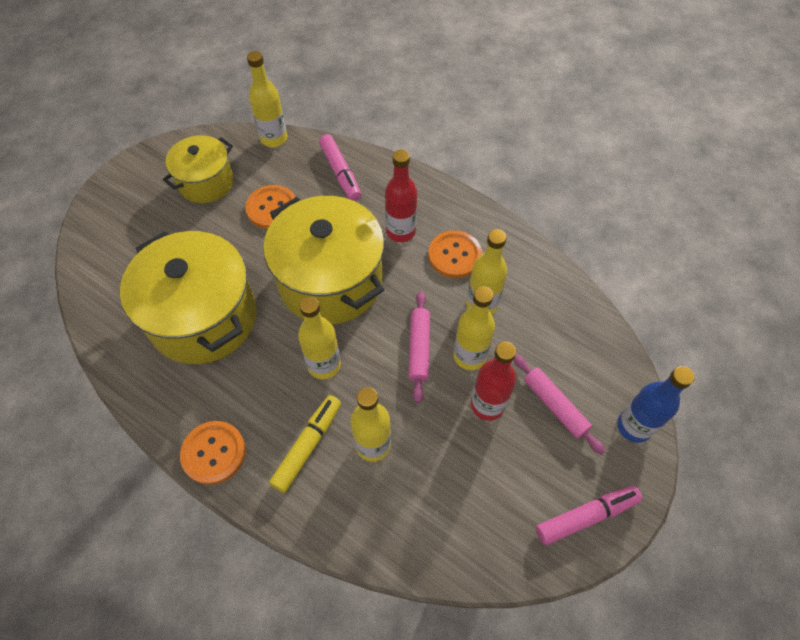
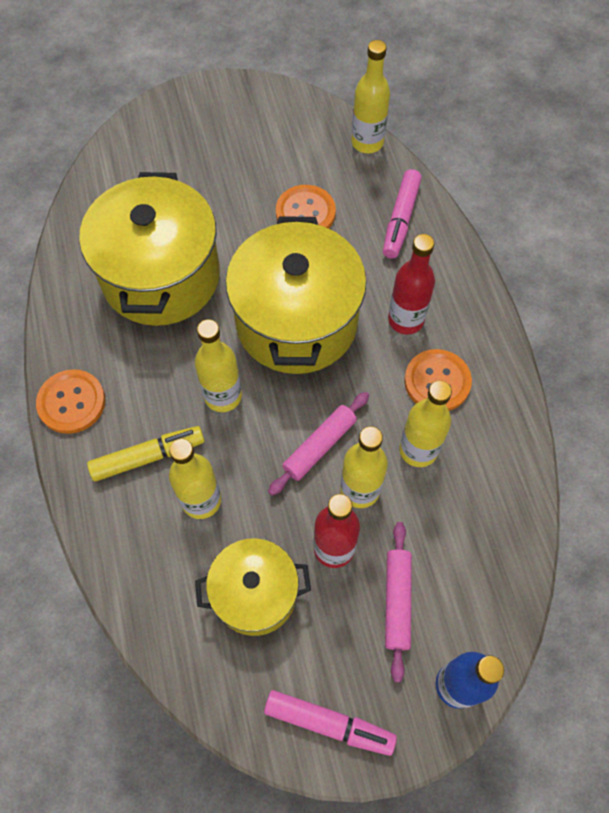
camera: 40 degrees right, 5 degrees up
(206, 182) = (268, 148): yellow pot -> yellow pot (255, 594)

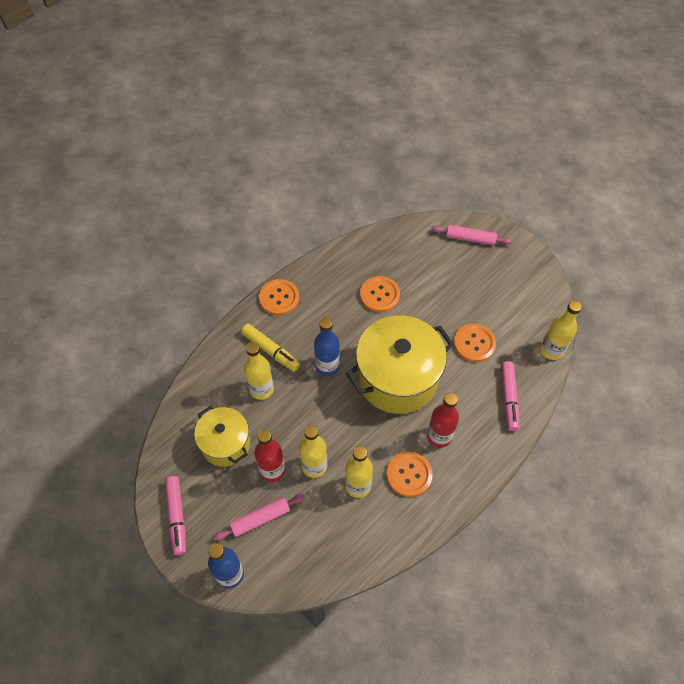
camera: 60 degrees right, 5 degrees down
(161, 276) = (379, 295): yellow pot -> orange button
(223, 396) = (327, 366): yellow bottle -> blue bottle
(319, 446) = (328, 431): pink rolling pin -> pink rolling pin (470, 239)
(401, 219) = (509, 398): pink marker -> pink marker turned 75 degrees counterclockwise

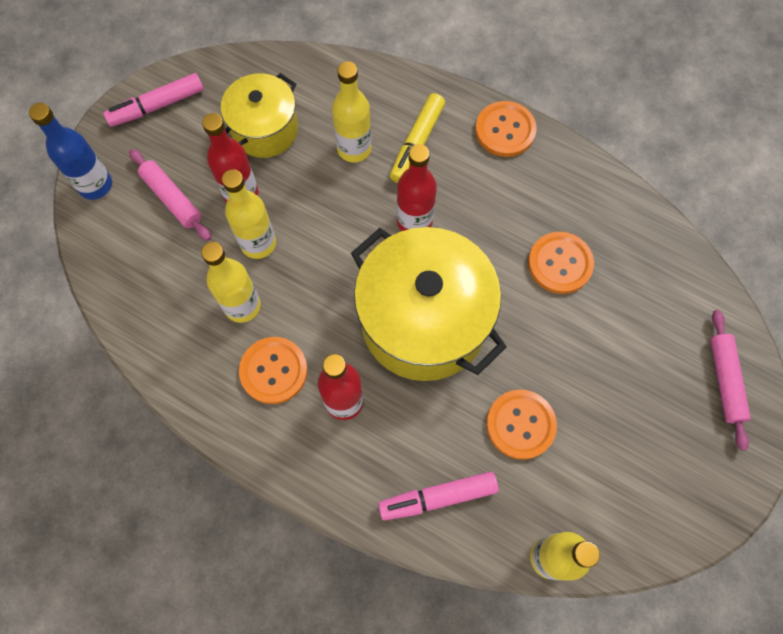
camera: 75 degrees right, 10 degrees up
(327, 366) = (414, 221): blue bottle -> red bottle

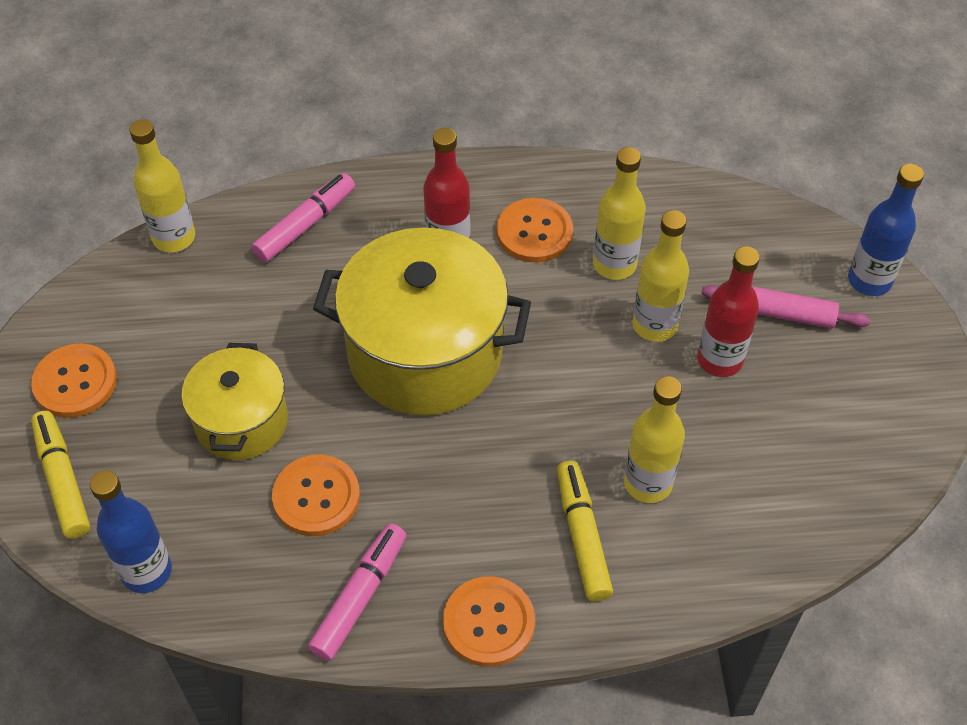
camera: 145 degrees right, 15 degrees down
(157, 106) = (905, 393): pink marker -> pink marker (359, 597)
(265, 130) = (765, 441): yellow pot -> yellow pot (241, 421)
(414, 221) = (512, 444): red bottle -> none
(520, 425) = (264, 320): orange button -> orange button (75, 382)
(692, 280) = (146, 571): none -> blue bottle
(724, 381) = (62, 480): pink rolling pin -> yellow marker

